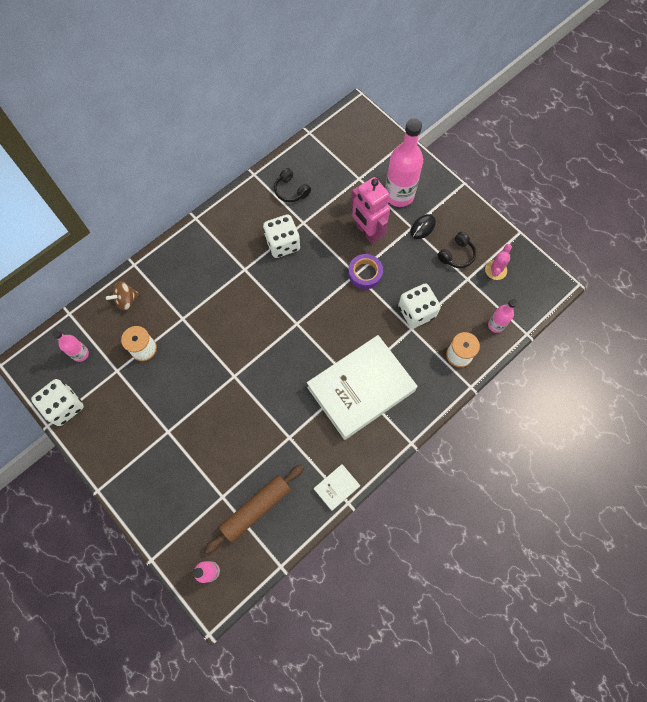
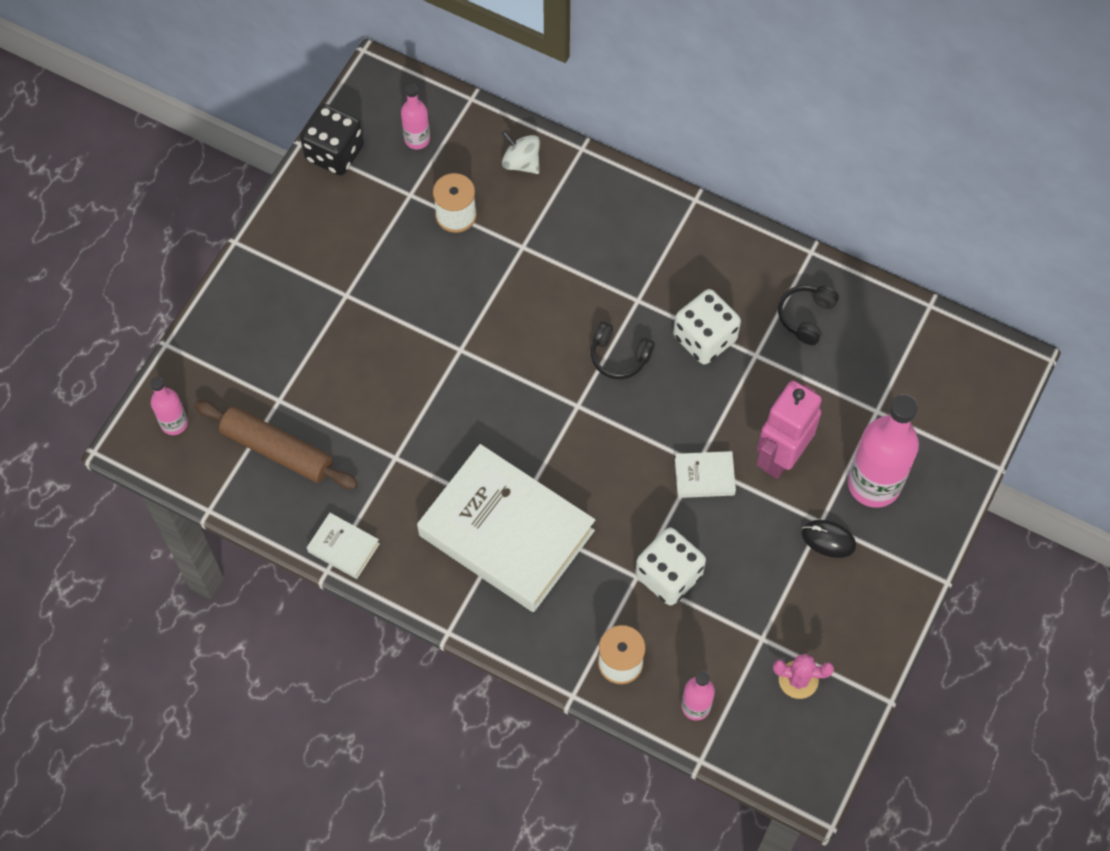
camera: 70 degrees right, 5 degrees down
(64, 406) = (334, 153): white dice -> black dice
(126, 300) = (521, 162): brown spinning top -> white spinning top
(365, 273) = (704, 476): purple tape -> white book
(457, 255) = (799, 609): black headphones -> black headphones (619, 356)

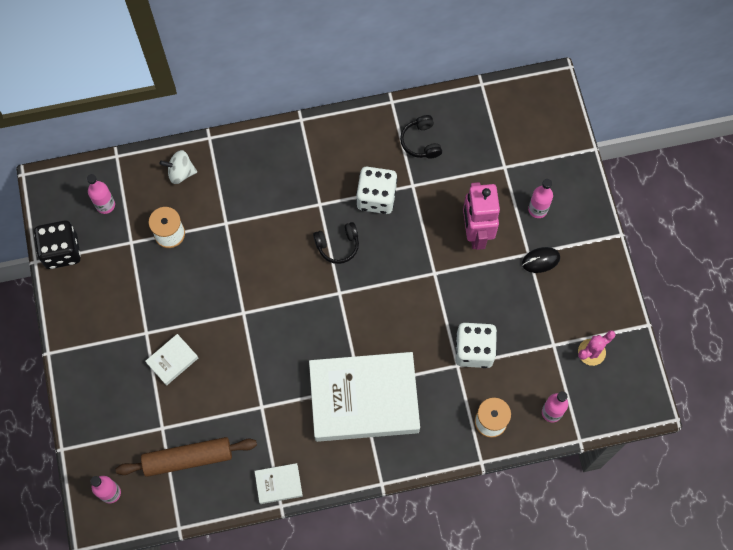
camera: 40 degrees left, 5 degrees up
(704, 476) = (445, 278): white book -> white book (172, 360)
(874, 484) = (537, 209): pink bottle -> pink bottle, size x0.52

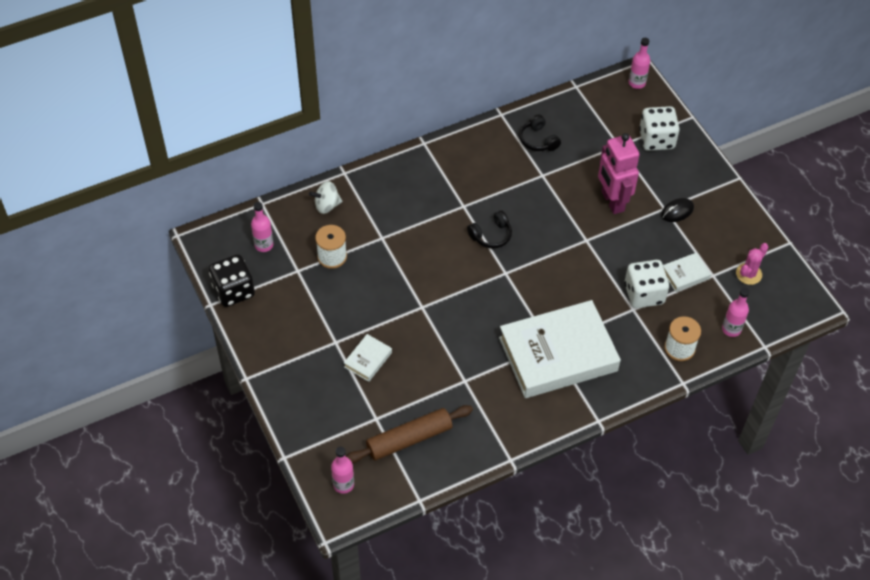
camera: 15 degrees left, 15 degrees down
(278, 484) = (502, 442): white book -> white book (685, 274)
(376, 197) = (513, 191): white dice -> white dice (656, 139)
(537, 209) = (660, 172): pink bottle -> pink bottle (637, 83)

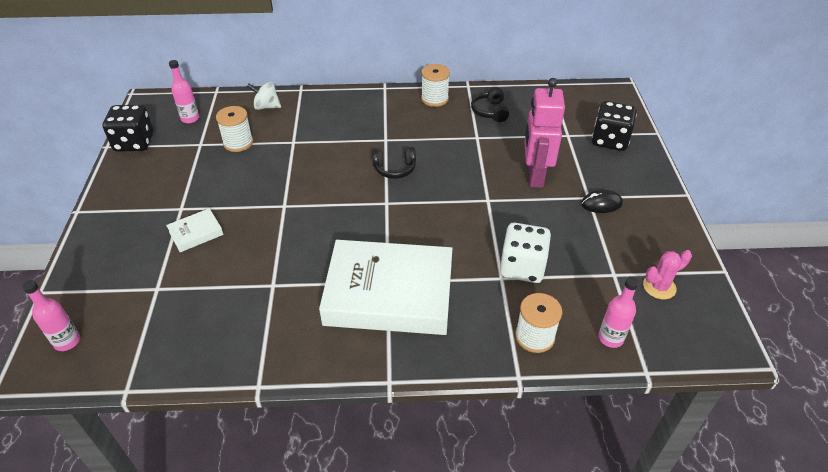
camera: 25 degrees right, 10 degrees down
(409, 439) = (171, 321): brown rolling pin -> none
(479, 141) = (434, 99): none -> white spool
(637, 83) = (612, 95): pink bottle -> none
(656, 139) = (610, 140): white dice -> black dice
(685, 274) = (581, 263): white book -> none

